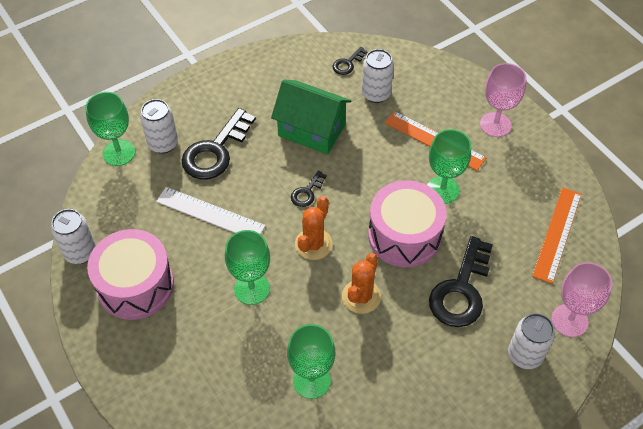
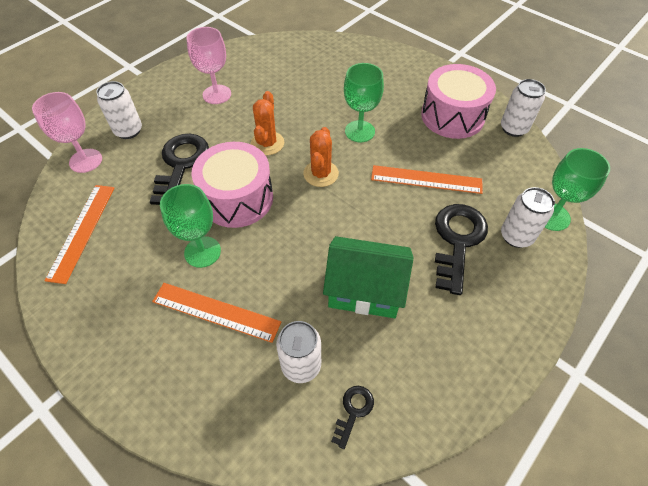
camera: 165 degrees right, 0 degrees up
(210, 213) = (426, 179): white ruler -> orange ruler
(307, 192) = (344, 218): black key -> none
(311, 380) = (291, 88): green goblet -> none
(495, 124) = (137, 354): pink goblet -> pink goblet (217, 94)

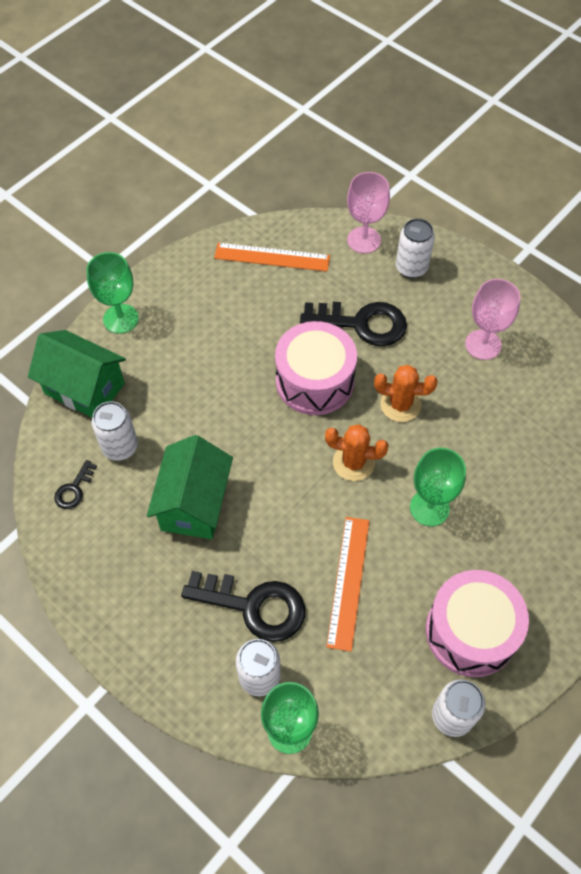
camera: 90 degrees right, 5 degrees up
(202, 252) = (246, 357): green goblet -> green goblet (121, 319)
(216, 312) = (178, 375): orange ruler -> none
(220, 413) = (84, 388): none -> green house
(353, 411) = (74, 489): black key -> black key turned 90 degrees clockwise

